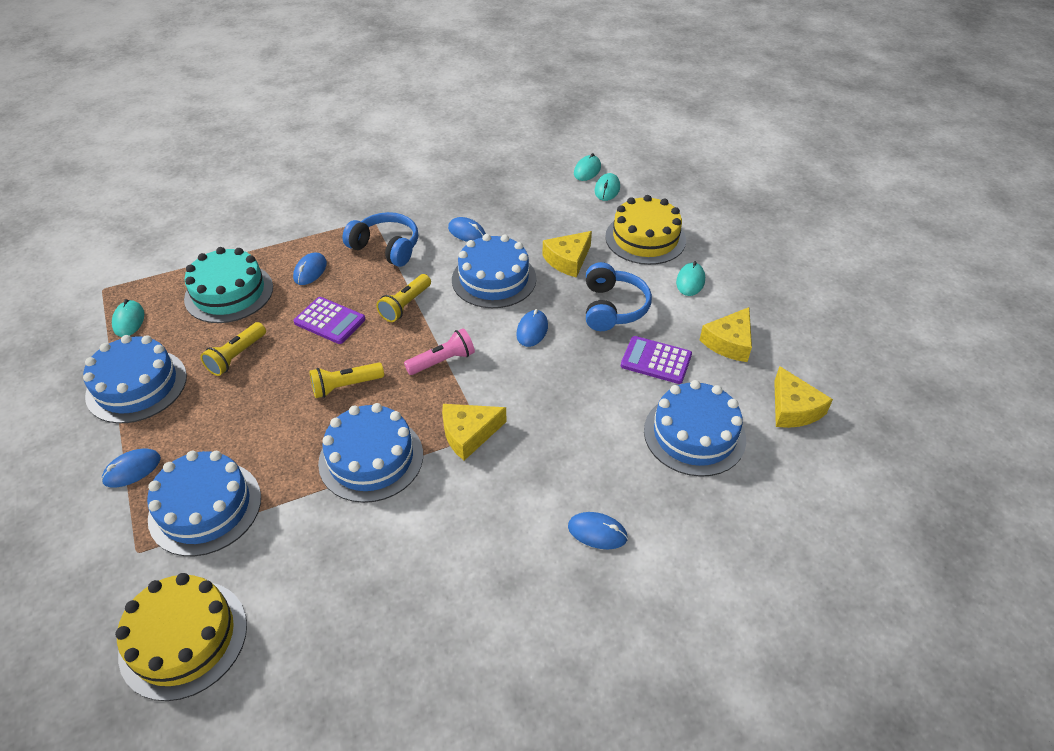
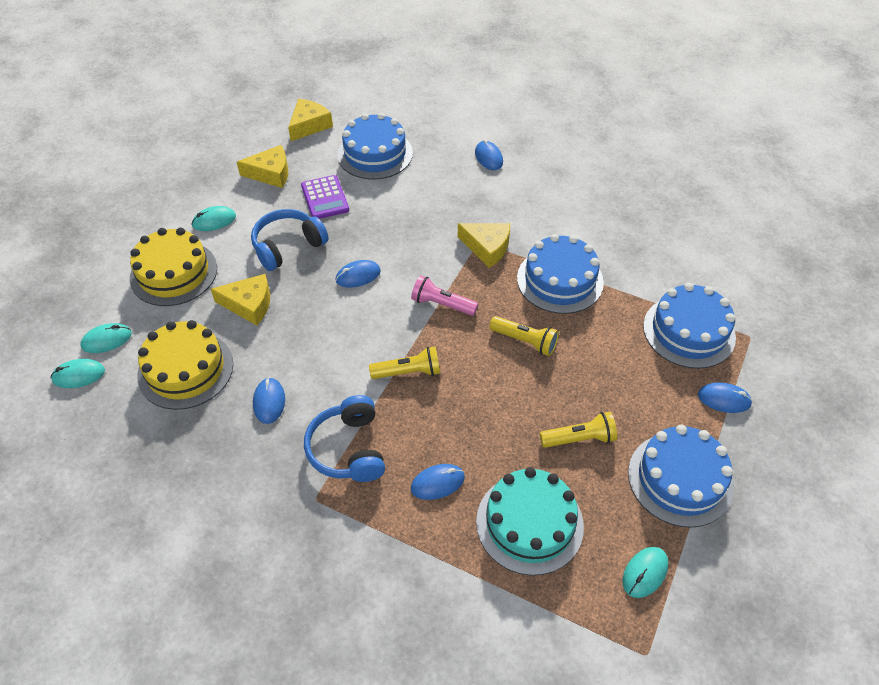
camera: 130 degrees left, 5 degrees up
(183, 638) = (747, 269): yellow cake -> yellow cake (185, 369)
(330, 321) = (478, 409): purple calculator -> none
(494, 279) = (319, 336): blue cake -> none

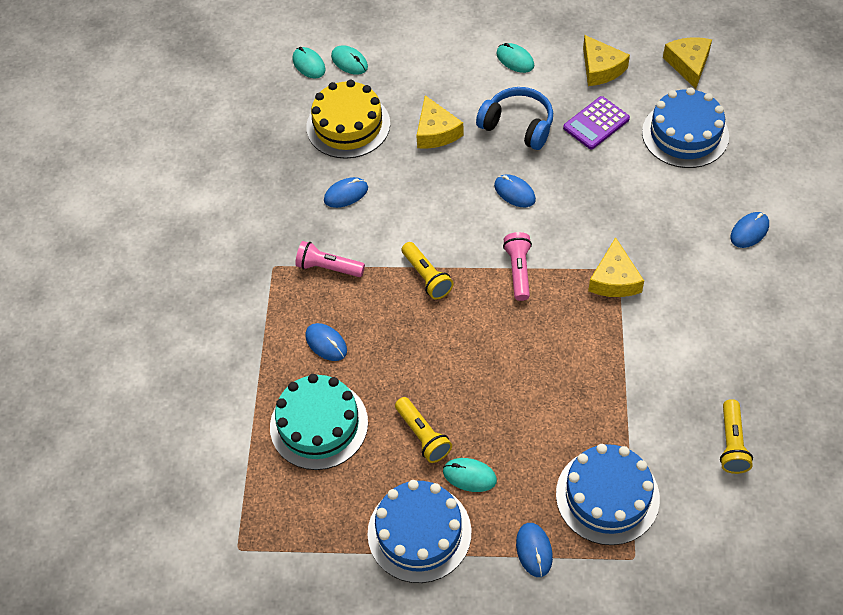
camera: 70 degrees right, 5 degrees up
(173, 273) = (440, 65): yellow cake -> none
(309, 125) = (688, 64): yellow cheese -> yellow cheese turned 105 degrees counterclockwise
(348, 449) = (328, 267): blue headphones -> pink flashlight
(525, 341) = (512, 354): yellow flashlight -> yellow flashlight (732, 444)
(560, 280) = (608, 357): blue cake -> none
(644, 573) = (310, 528): turquoise mouse -> turquoise mouse (469, 476)

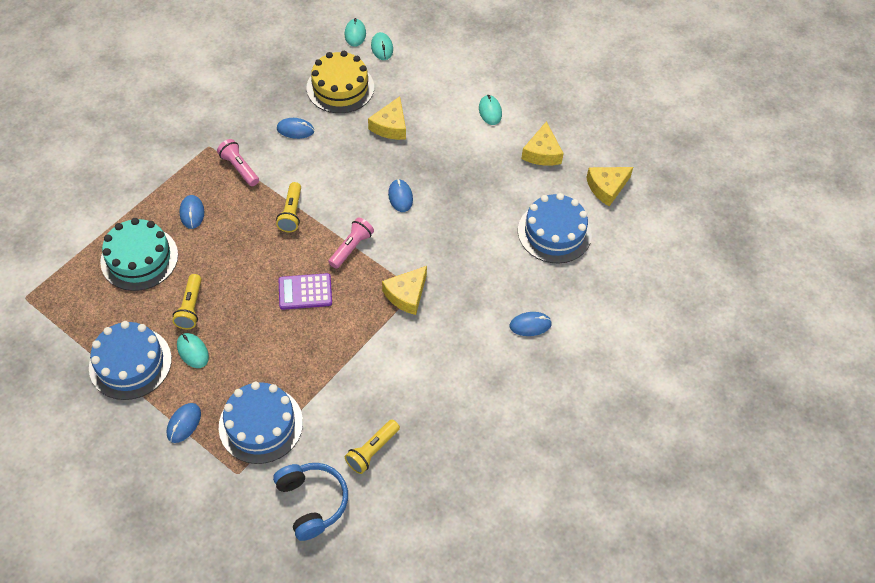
camera: 30 degrees right, 0 degrees up
(518, 125) = (447, 155): blue headphones -> blue headphones (312, 502)
(596, 123) = (500, 187): purple calculator -> purple calculator (305, 292)
(688, 64) = (606, 187): yellow cheese -> yellow cheese turned 150 degrees counterclockwise

